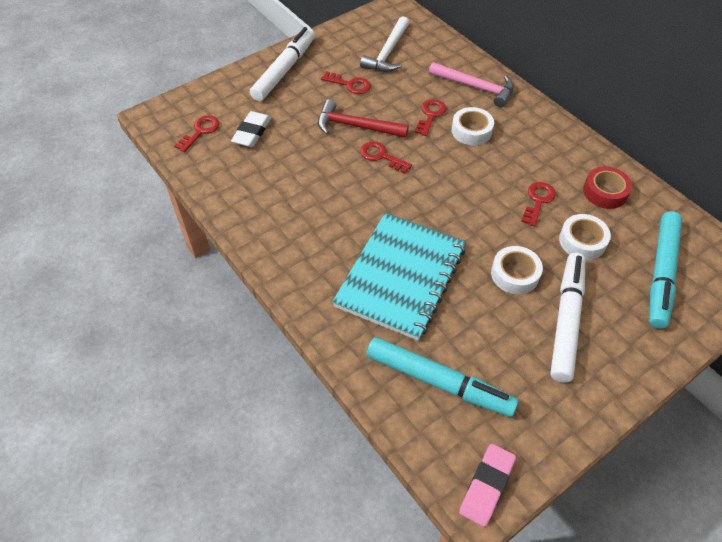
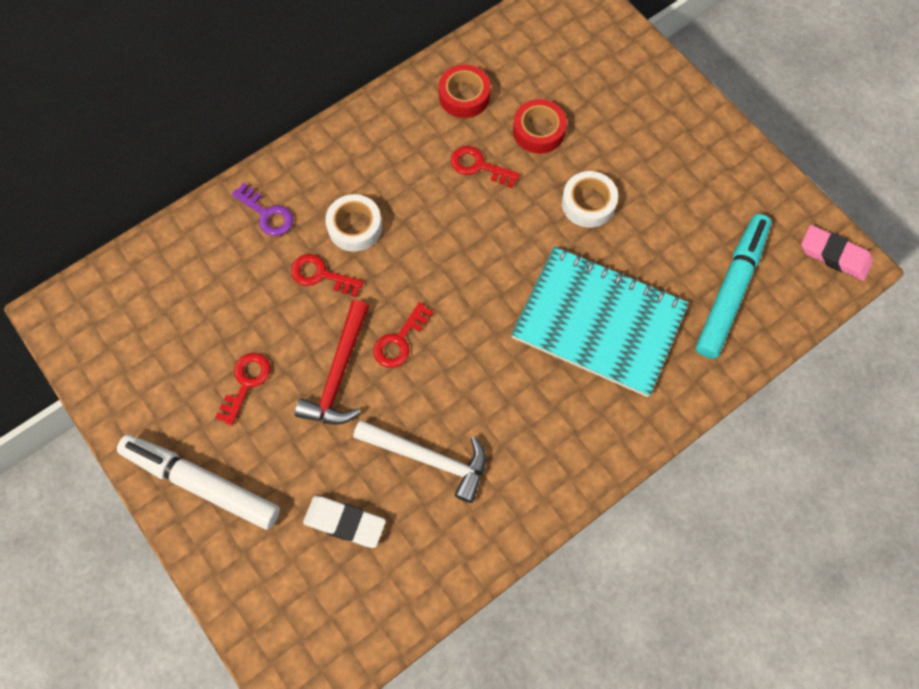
camera: 90 degrees left, 15 degrees up
(200, 131) = (339, 604): red key -> none
(387, 53) = (175, 328): white hammer -> white hammer (429, 458)
(476, 87) = (267, 214): pink hammer -> purple key
(566, 320) = (645, 163): white marker -> none
(582, 241) = (538, 131): white tape -> red tape
(661, 273) = (579, 67): turquoise marker -> none

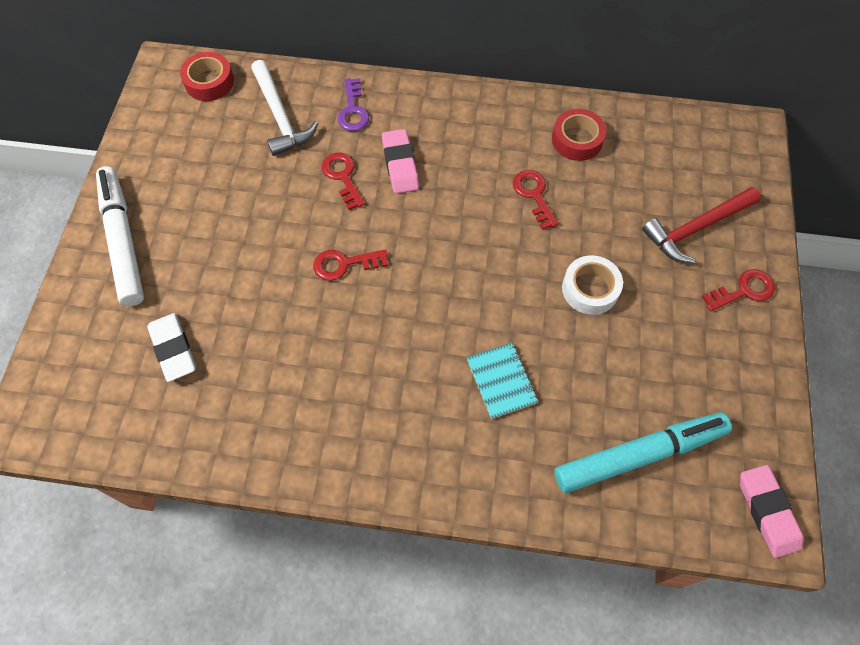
camera: 45 degrees right, 5 degrees down
(246, 383) = (219, 203): red key -> red key (743, 290)
(338, 374) = (281, 249): red hammer -> red hammer (696, 228)
(355, 227) = (400, 164): white tape -> pink eraser
(429, 458) = (273, 360): white hammer -> white hammer (280, 116)
(538, 131) = (608, 207): red tape -> red tape (209, 82)
(598, 322) = (501, 381): turquoise notebook -> turquoise notebook, size x0.44

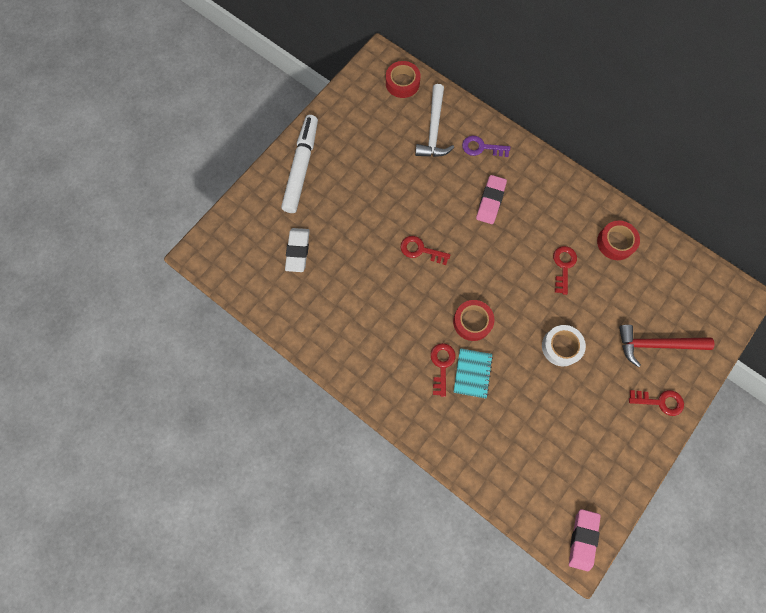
camera: 30 degrees right, 10 degrees up
(342, 177) = (450, 191): red key -> red key (442, 365)
(353, 110) = (481, 147): purple key -> purple key turned 75 degrees clockwise
(463, 317) = (472, 322): none -> red tape
(639, 455) = (527, 462): turquoise marker -> none

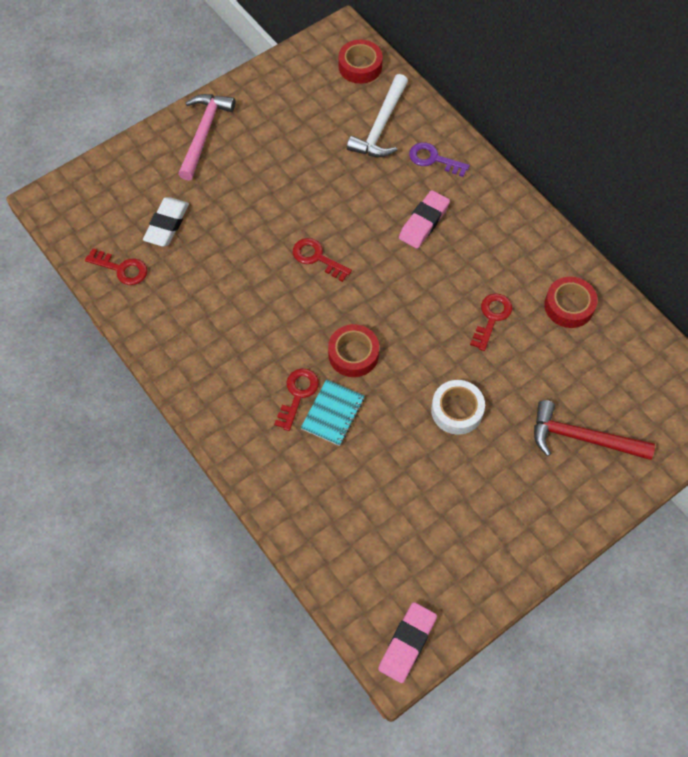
camera: 15 degrees right, 10 degrees down
(301, 167) = (204, 133): white marker -> pink hammer
(660, 401) = (564, 506): red key -> red key (121, 269)

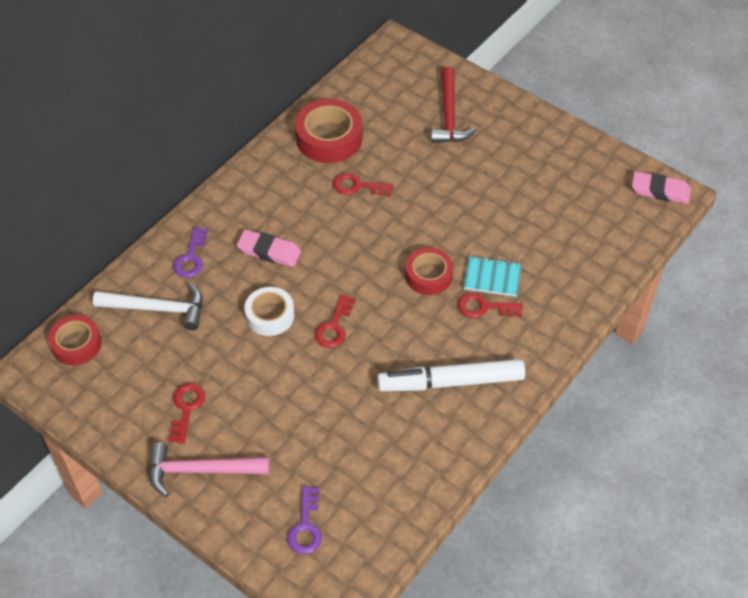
camera: 105 degrees left, 10 degrees down
(121, 269) = (400, 496): red key -> red key (186, 408)
(123, 195) = (306, 526): none -> purple key
(167, 224) = (332, 470): white eraser -> none
(221, 340) = (451, 382): none -> white marker
(457, 410) = (455, 194): white tape -> white tape (270, 315)
(569, 306) = (329, 138): red tape -> red tape, size x1.53

